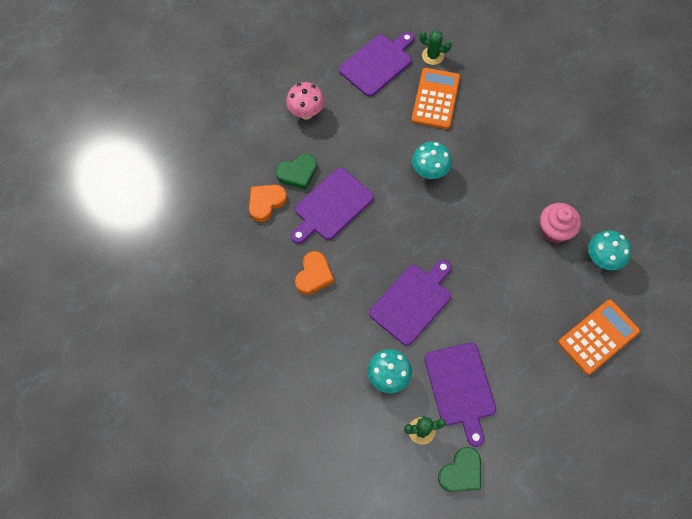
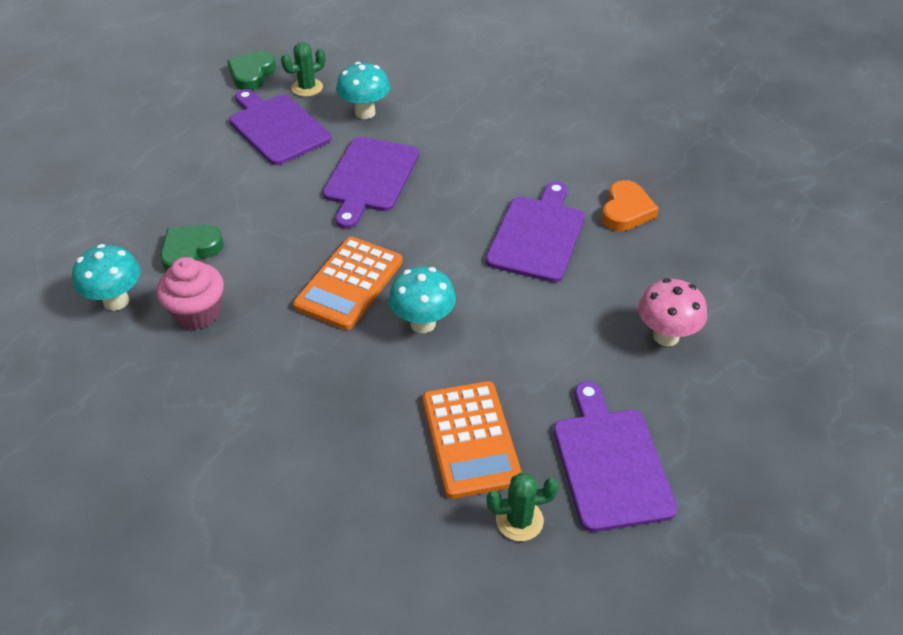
camera: 155 degrees right, 20 degrees down
(297, 173) = (613, 256): green heart -> green heart (190, 251)
(314, 275) = (508, 164): orange heart -> none
(377, 63) = (610, 463): purple cutting board -> purple cutting board turned 150 degrees clockwise
(598, 337) = (111, 218): orange calculator -> orange calculator (349, 283)

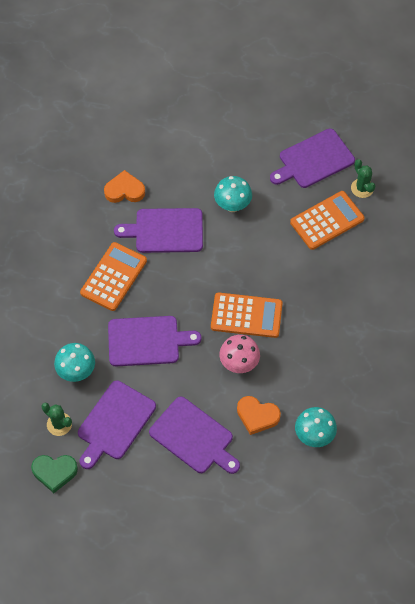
camera: 110 degrees left, 15 degrees up
(190, 251) = (257, 416): green heart -> orange heart
(197, 313) = (303, 386): pink cupcake -> none
(207, 186) = (194, 437): none -> purple cutting board
(423, 323) = (261, 267): turquoise mushroom -> turquoise mushroom (232, 205)
(485, 170) = (113, 277): none -> orange calculator
(666, 336) = (221, 152): pink mushroom -> pink mushroom (239, 364)

